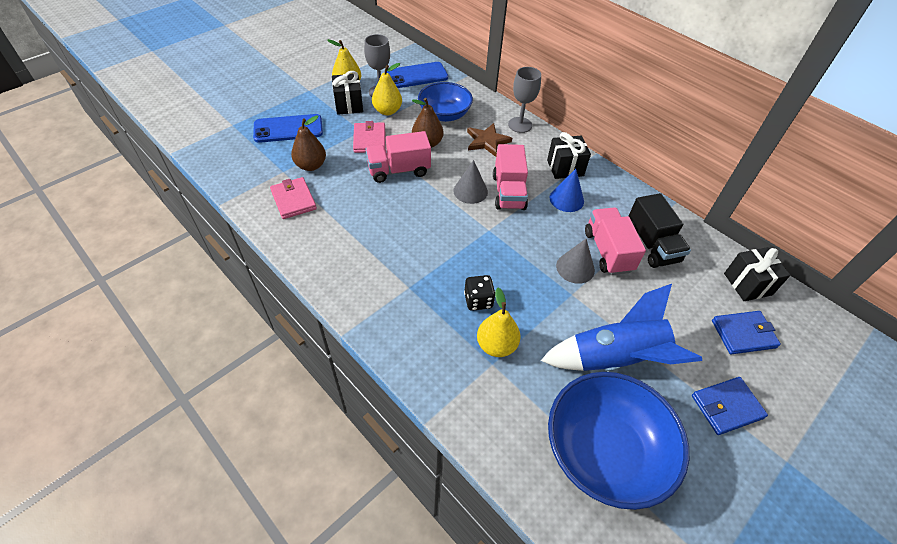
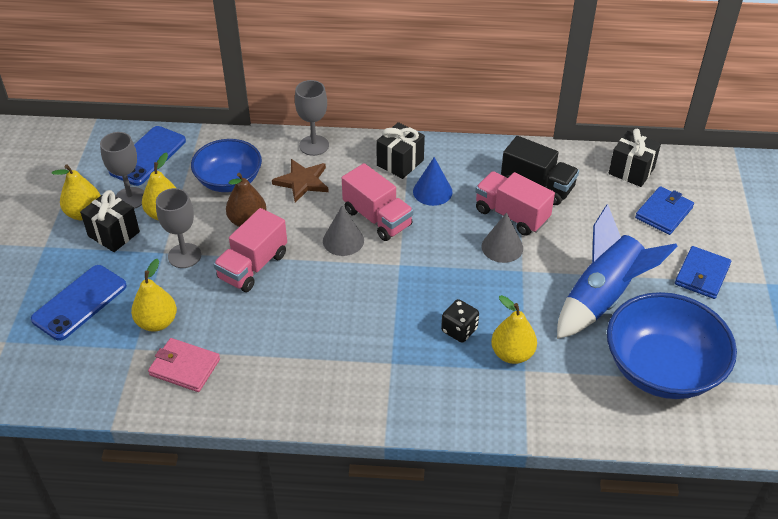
camera: 40 degrees left, 5 degrees down
(311, 165) = (157, 322): brown pear -> yellow pear
(369, 140) = (184, 256): pink wallet -> grey goblet

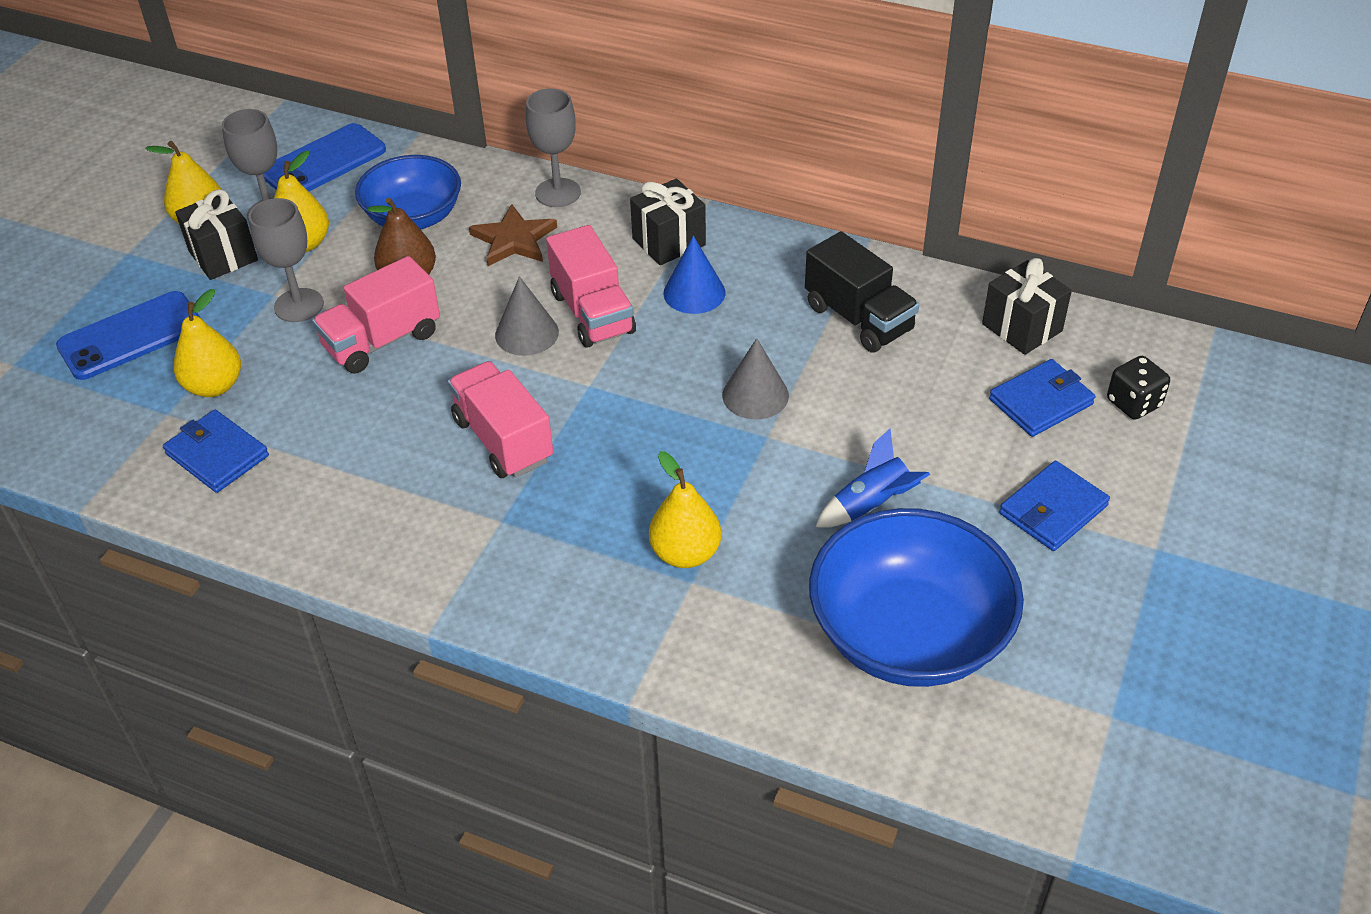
camera: 20 degrees right, 0 degrees up
(185, 367) = (217, 455): pink wallet -> blue wallet
(459, 330) = (625, 499): black dice -> black dice (1133, 403)
(511, 215) = (795, 352): pink truck -> pink truck (503, 440)
(602, 297) = (871, 505): blue rocket -> blue rocket, size x0.52

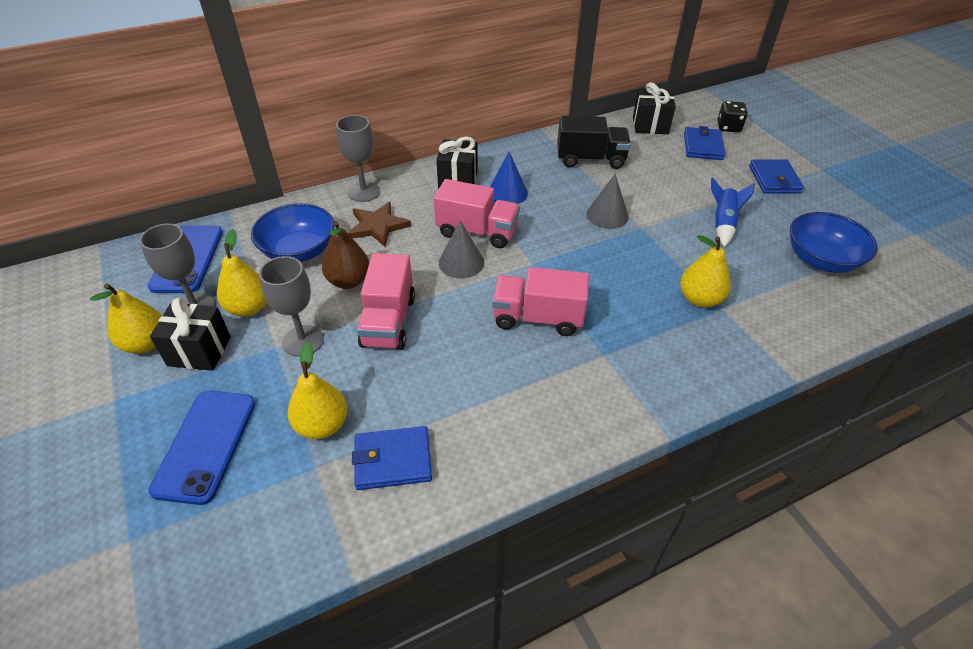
camera: 50 degrees left, 0 degrees up
(908, 635) = (821, 260): blue bowl -> blue bowl, size x0.66

